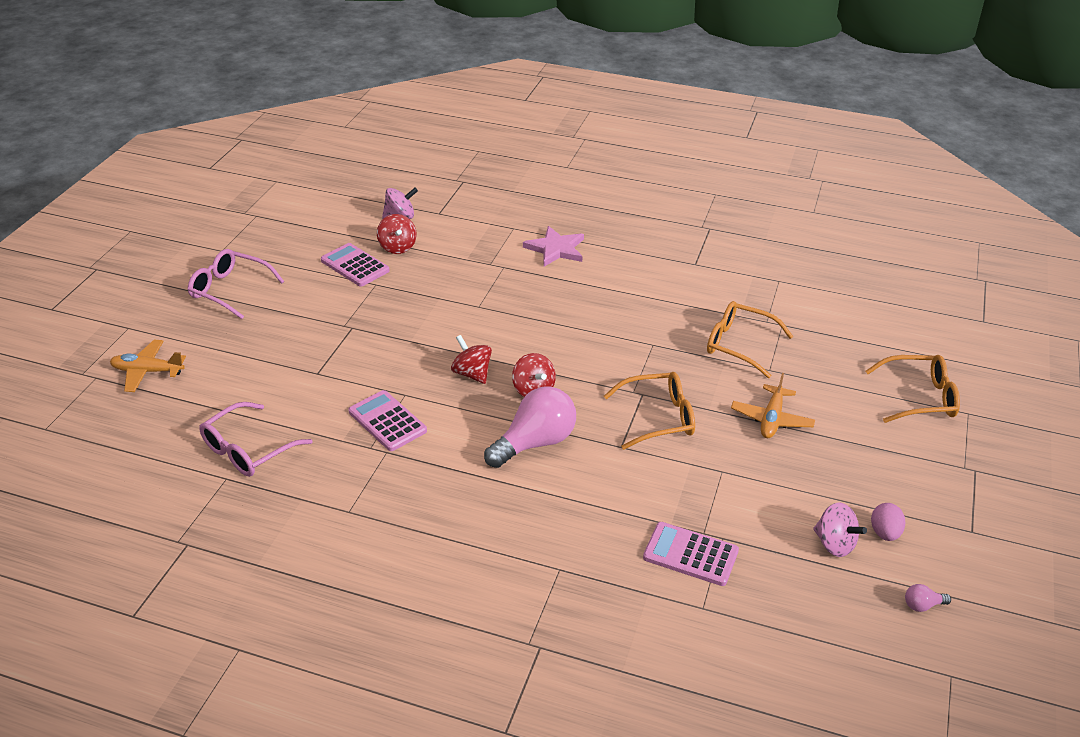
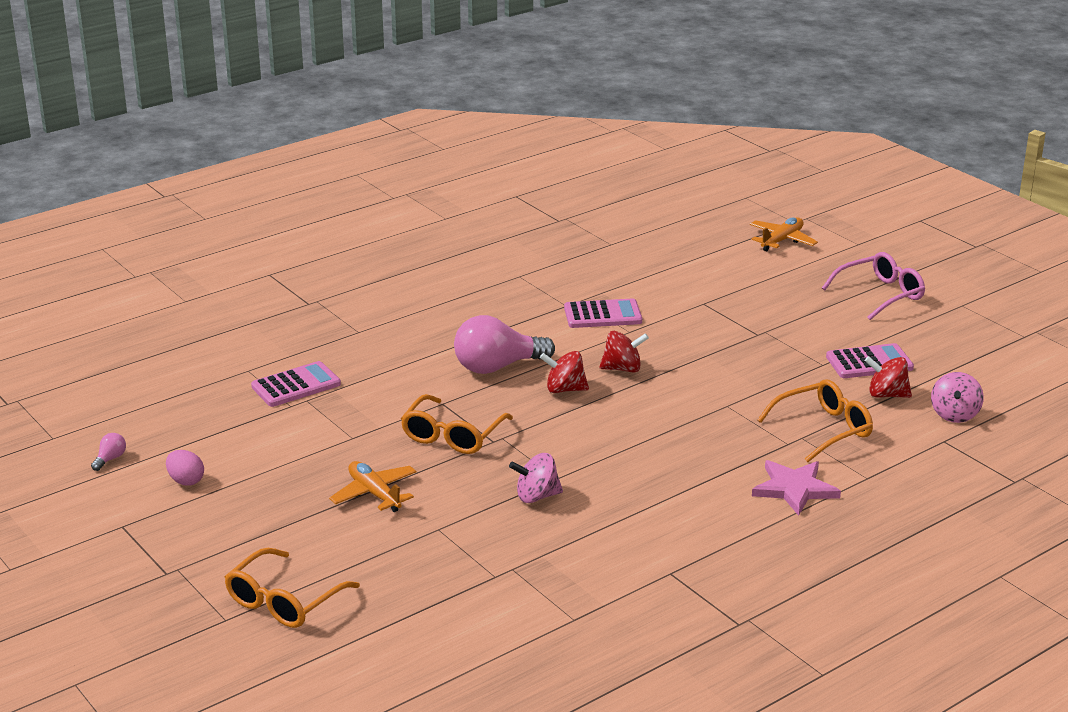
camera: 125 degrees right, 10 degrees down
(248, 450) = (634, 257): pink glasses -> none
(535, 443) = (497, 367): pink light bulb -> pink light bulb turned 75 degrees clockwise
(739, 345) = (496, 529): orange glasses -> orange glasses (823, 429)
(834, 544) = (212, 451): pink spinning top -> pink spinning top (536, 496)

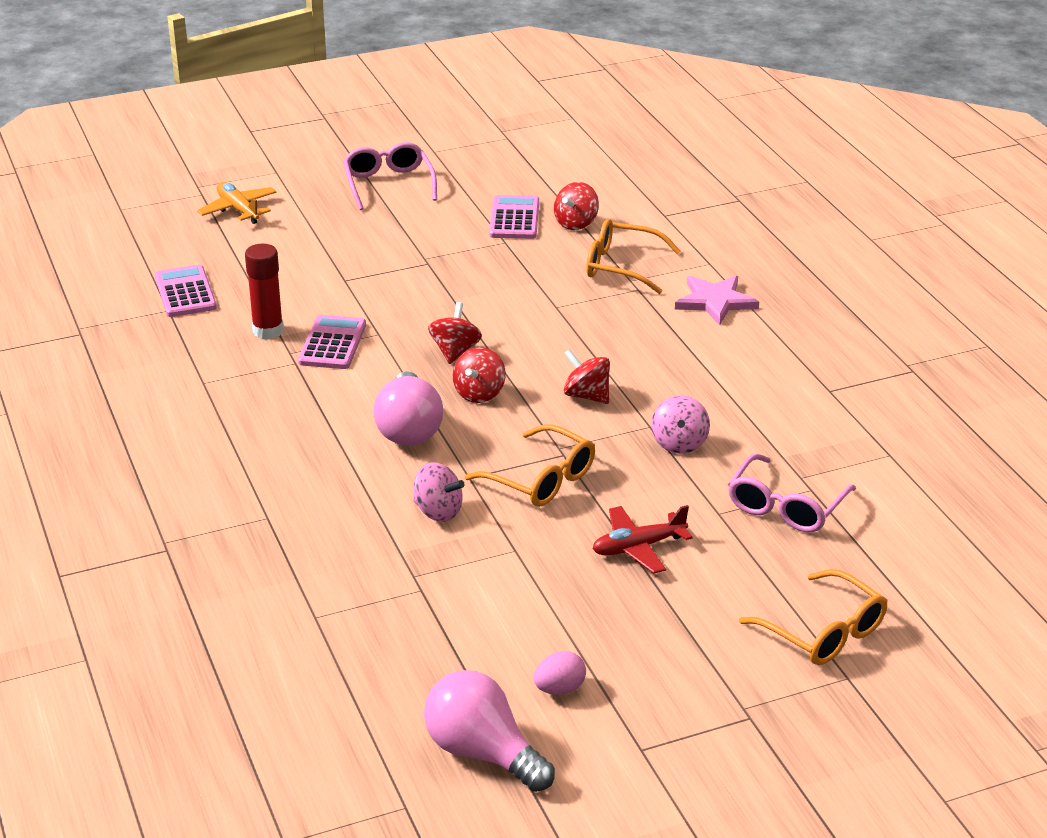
camera: 75 degrees left, 5 degrees up
(110, 459) = (482, 753): pink light bulb -> pink light bulb, size x2.47
(296, 385) = (374, 580): pink calculator -> pink calculator (185, 292)
(374, 494) = (638, 547): orange plane -> red plane
(462, 564) = (786, 506): none -> pink glasses
(588, 440) = (587, 396): none -> red spinning top
(605, 286) = (268, 331): none -> red glue stick
(823, 429) = (621, 266): orange glasses -> orange glasses turned 60 degrees counterclockwise
(954, 414) = (624, 200): pink spinning top -> pink spinning top (438, 511)

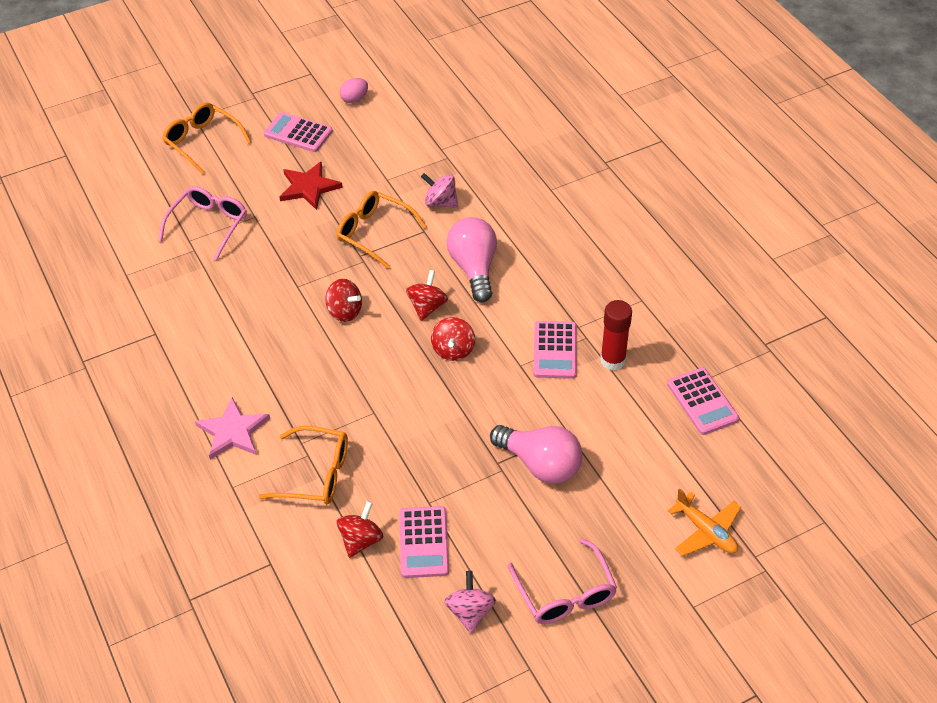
camera: 175 degrees right, 15 degrees up
(482, 753) = (392, 65): pink light bulb -> pink light bulb (540, 464)
(638, 547) = (309, 187): red plane -> red star
(660, 634) = (298, 133): none -> pink calculator
(679, 443) = (276, 272): pink spinning top -> pink spinning top (470, 612)

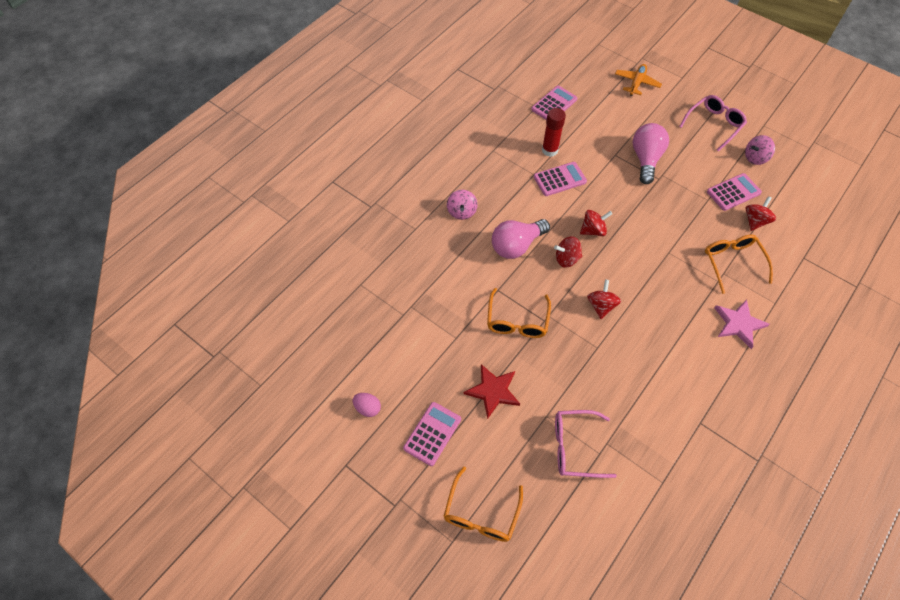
camera: 115 degrees left, 10 degrees up
(298, 133) = (432, 433): pink calculator -> pink calculator turned 150 degrees counterclockwise
(361, 540) = (755, 221): red spinning top -> red spinning top turned 120 degrees clockwise
(440, 202) = (463, 291): pink spinning top -> pink spinning top (461, 212)

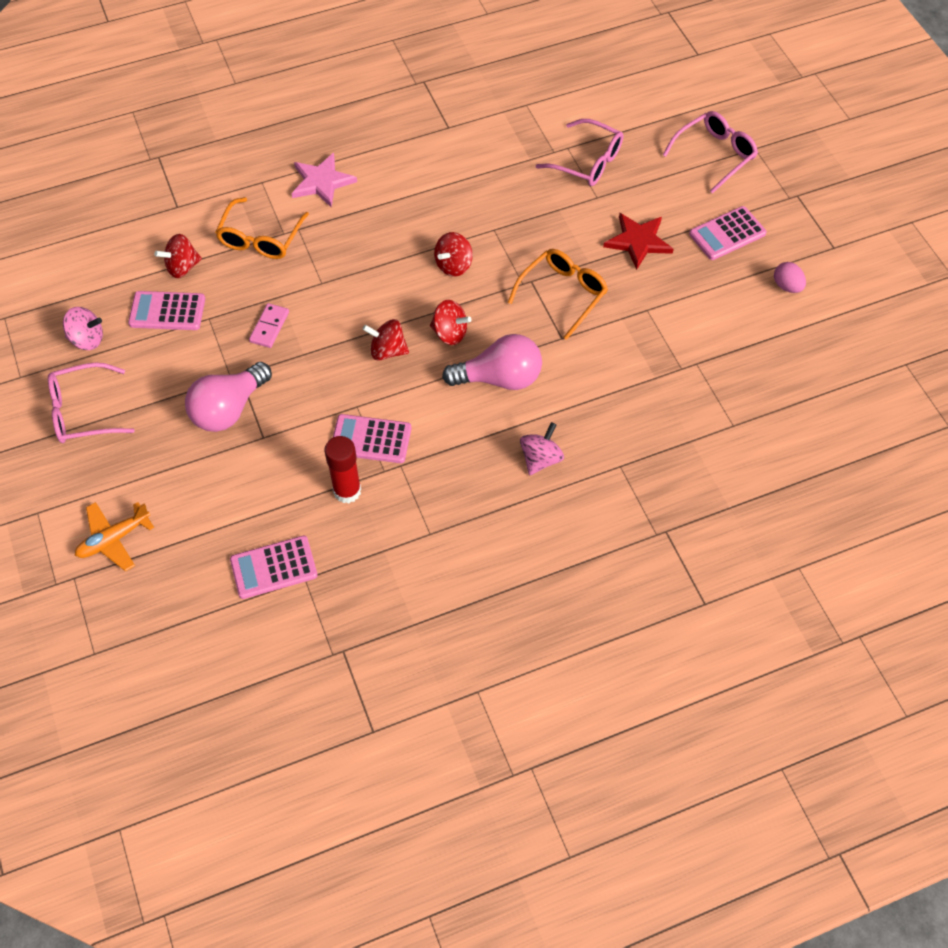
camera: 150 degrees left, 0 degrees up
(481, 513) = (715, 155): orange glasses -> pink glasses
(670, 211) = (269, 327): none -> pink domino

